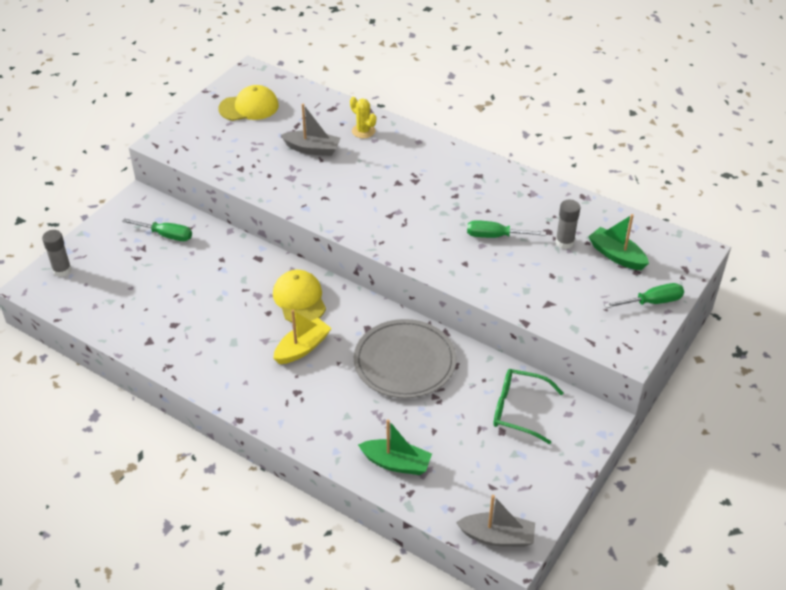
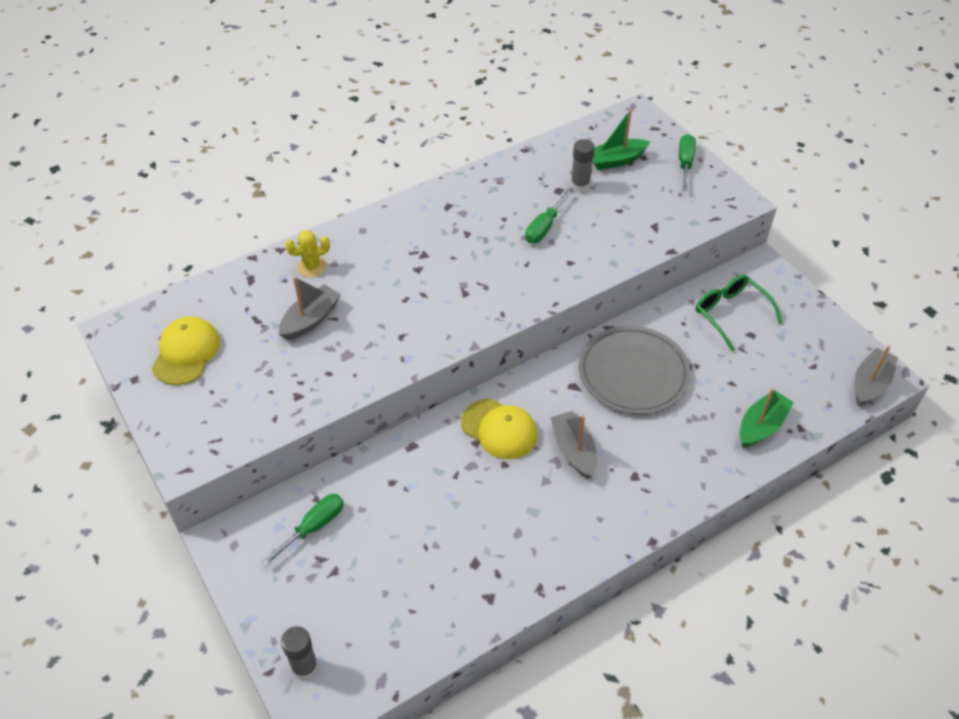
camera: 65 degrees left, 5 degrees up
(299, 299) = (499, 429): yellow cap -> yellow cap turned 150 degrees counterclockwise
(302, 348) = (574, 450): yellow boat -> grey boat
(518, 410) = (730, 313): green glasses -> green glasses turned 105 degrees clockwise

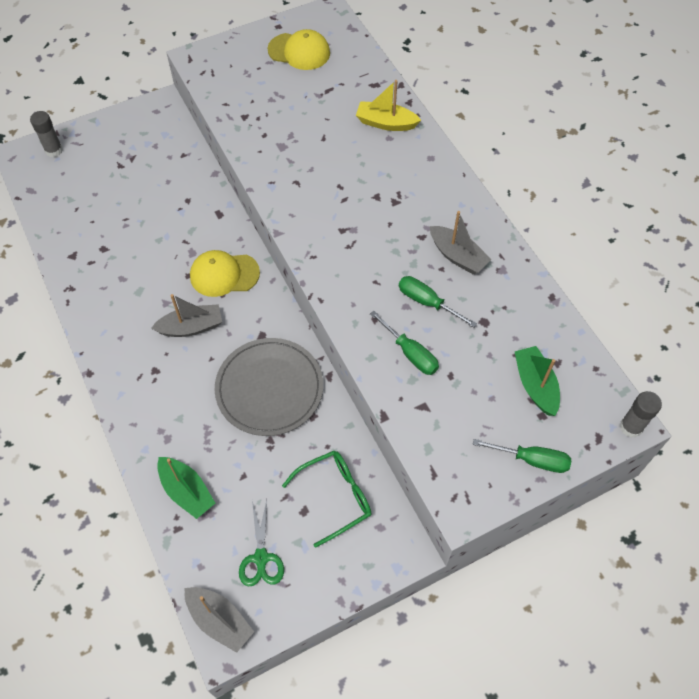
camera: 95 degrees right, 10 degrees up
(310, 320) = (323, 123): grey boat -> grey boat (457, 256)
(312, 267) = (386, 123): yellow cactus -> yellow boat
(313, 527) = (159, 153): green screwdriver -> green screwdriver (410, 353)
(499, 429) = (224, 274): yellow cap -> yellow cap turned 45 degrees clockwise
(580, 185) = (492, 343): grey glue stick -> grey glue stick (631, 427)
(804, 360) = (261, 558): none -> green scissors

